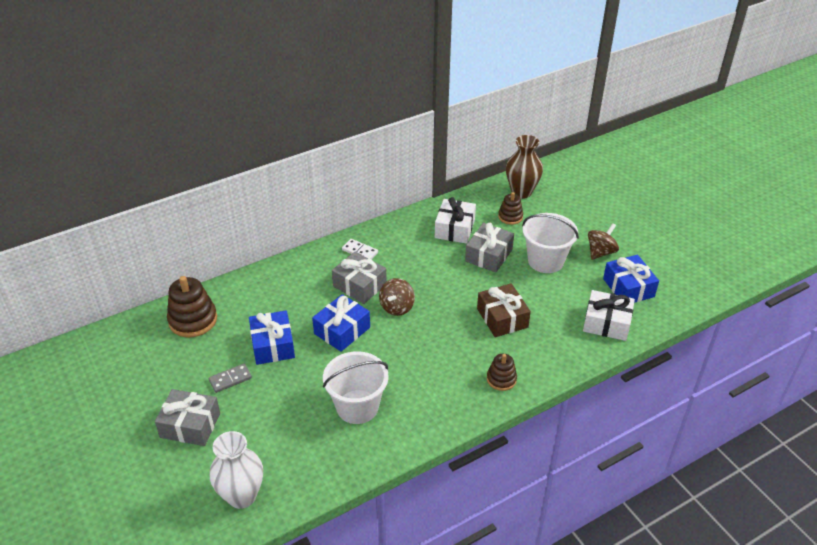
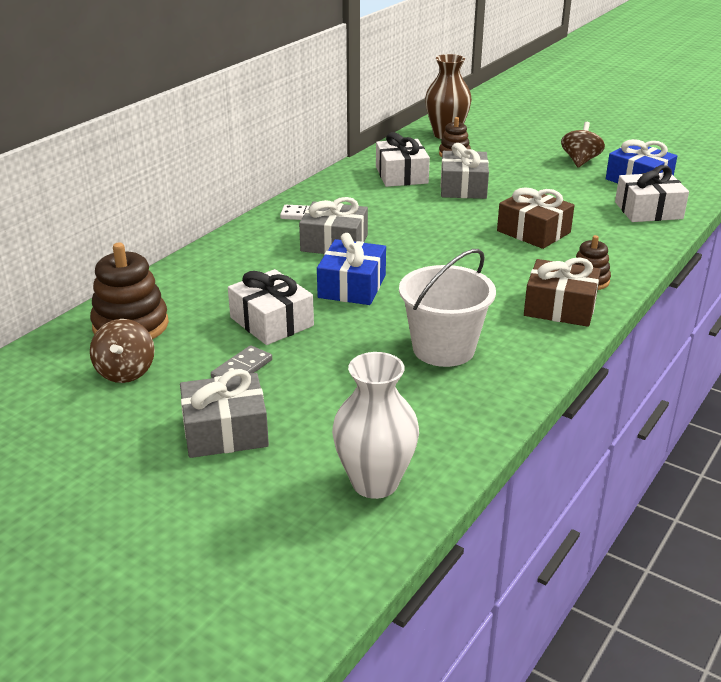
camera: 25 degrees left, 10 degrees down
(273, 345) = (271, 321): blue gift -> white gift
(397, 307) = (400, 251): brown spinning top -> brown spinning top (125, 372)
(460, 397) = (560, 307): none -> brown gift
(545, 261) = (530, 179): white bucket -> none

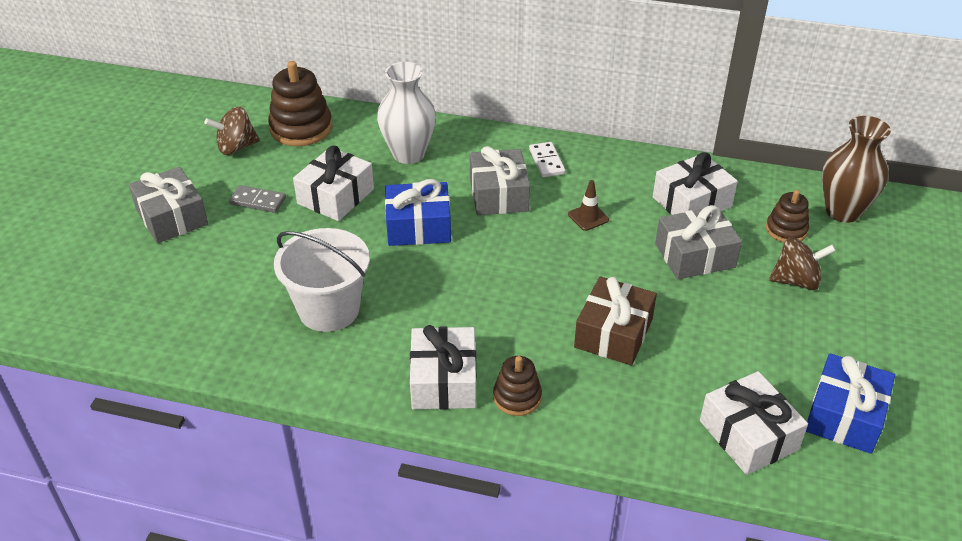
camera: 70 degrees right, 10 degrees up
(375, 482) = (122, 310): white vase -> white vase (408, 154)
(392, 214) = (588, 217): none -> brown traffic cone
(560, 307) = (443, 381): brown gift -> white gift
(580, 161) = (863, 347): brown spinning top -> brown spinning top (796, 281)

